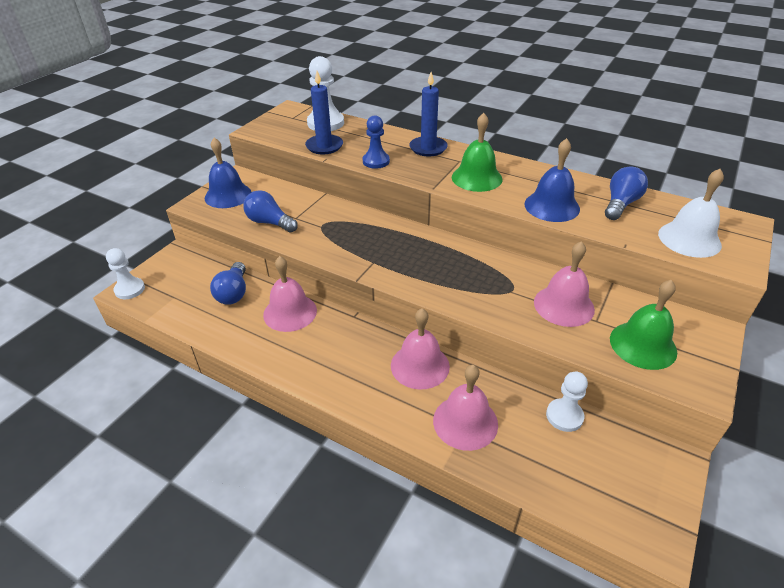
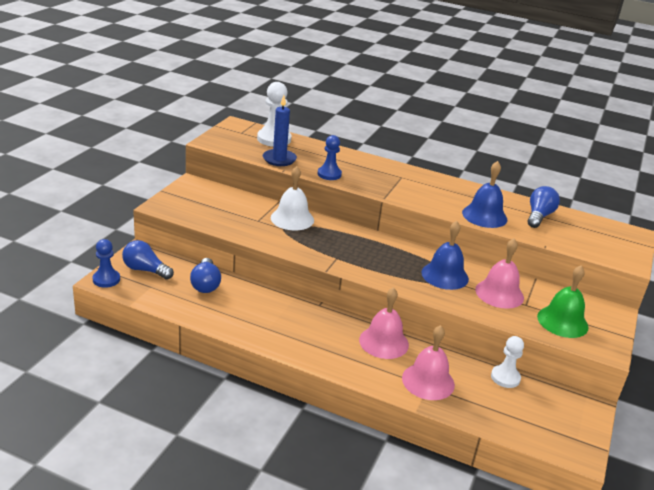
camera: 10 degrees left, 10 degrees down
(130, 289) = (106, 279): white pawn -> blue pawn
(228, 195) = (188, 199): blue bell -> blue bell (445, 275)
(270, 222) = (235, 224): blue light bulb -> blue light bulb (145, 270)
(290, 312) = (262, 301): pink bell -> none
(428, 148) = (372, 165): blue candle -> none
(476, 178) = (419, 191): green bell -> none
(689, 239) = (593, 243): white bell -> white bell (292, 219)

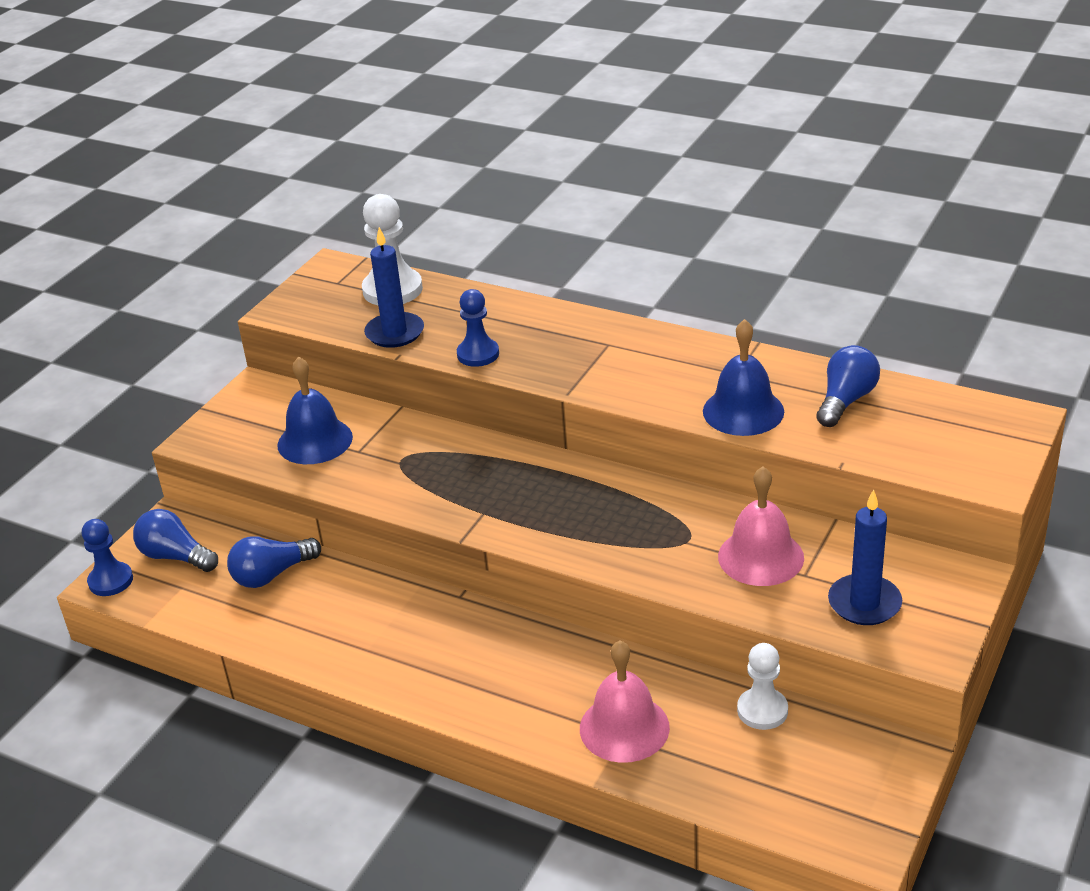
camera: 10 degrees right, 5 degrees up
(205, 284) = (272, 574): blue light bulb -> blue light bulb turned 60 degrees clockwise
(292, 219) = (418, 441): white bell -> none
(384, 342) = (560, 659): pink bell -> none
(445, 275) = (669, 529): blue bell -> blue bell (315, 441)
(562, 321) = (864, 603): green bell -> blue candle

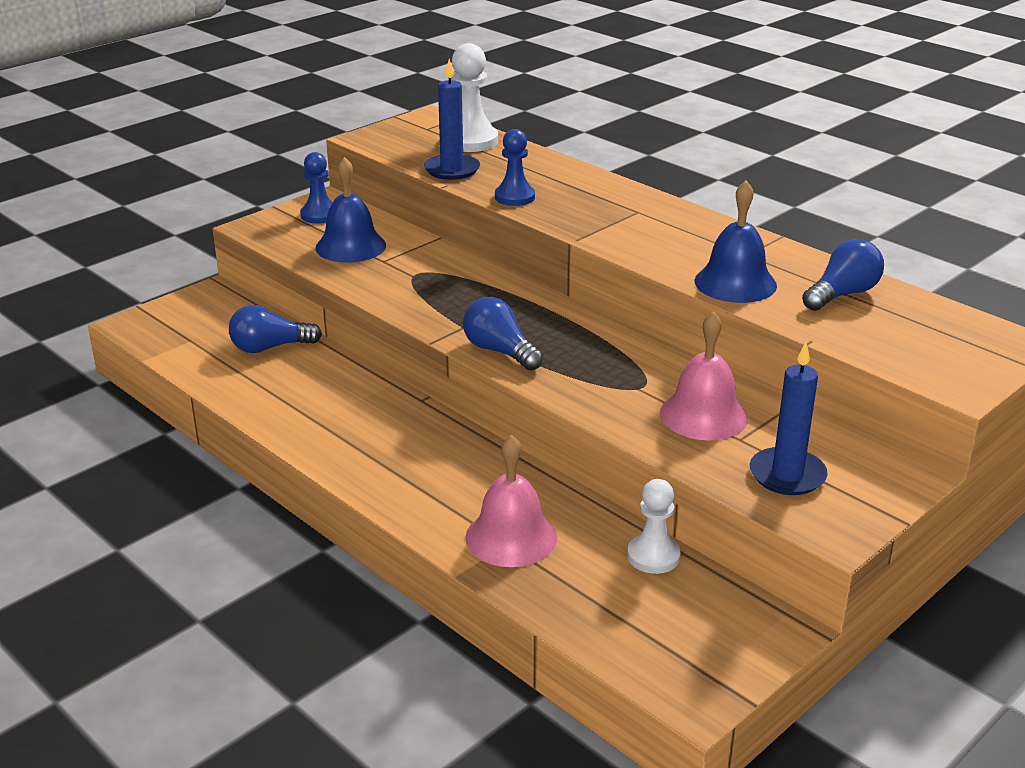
camera: 15 degrees right, 5 degrees down
(111, 581) = (137, 323): blue pawn -> blue pawn (319, 215)
(176, 556) = (200, 317): blue light bulb -> blue light bulb (500, 351)

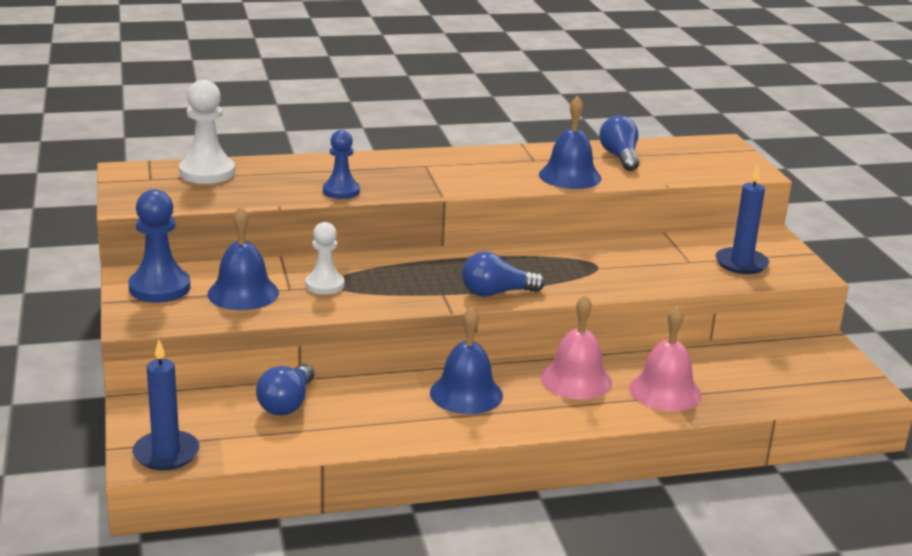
camera: 60 degrees left, 5 degrees down
(319, 215) = (159, 288): blue pawn -> blue pawn, size x1.52
(376, 423) = (466, 394): none -> blue bell
(452, 170) = (253, 195): blue candle -> blue candle (166, 453)
(653, 556) = (726, 353): white pawn -> white pawn (324, 285)
(703, 415) = (652, 261): pink bell -> pink bell (576, 380)

